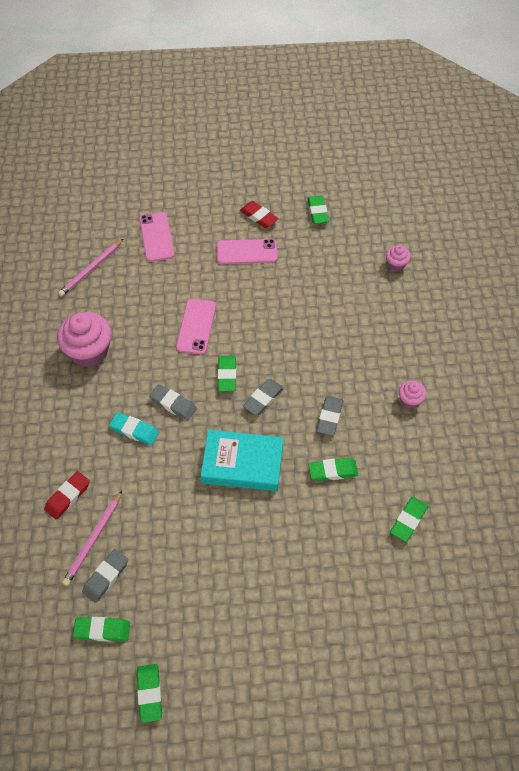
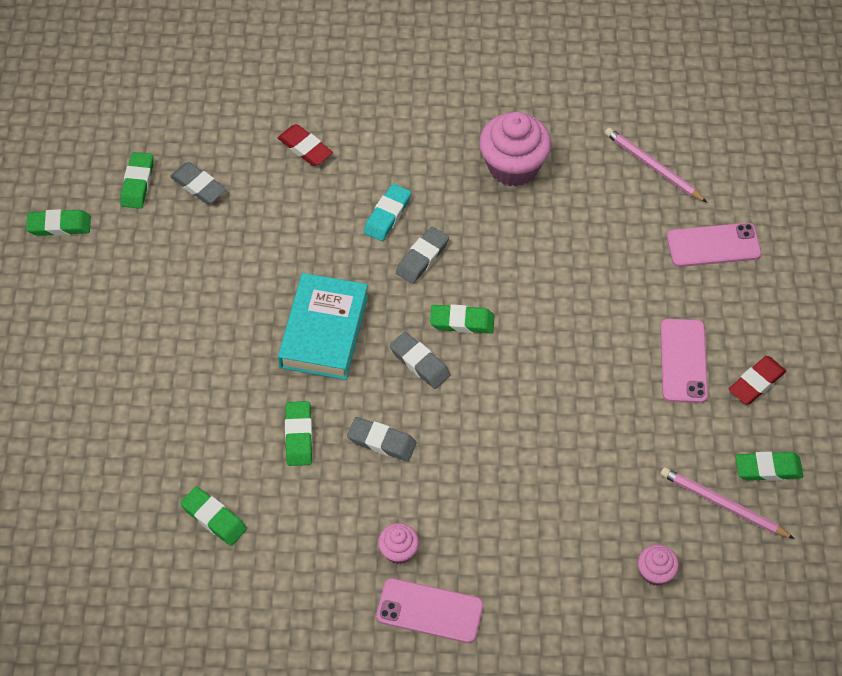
camera: 95 degrees right, 0 degrees up
(93, 539) = (246, 174): pink pencil -> pink pencil (723, 505)
(196, 326) = (547, 289): pink phone -> pink phone (429, 611)

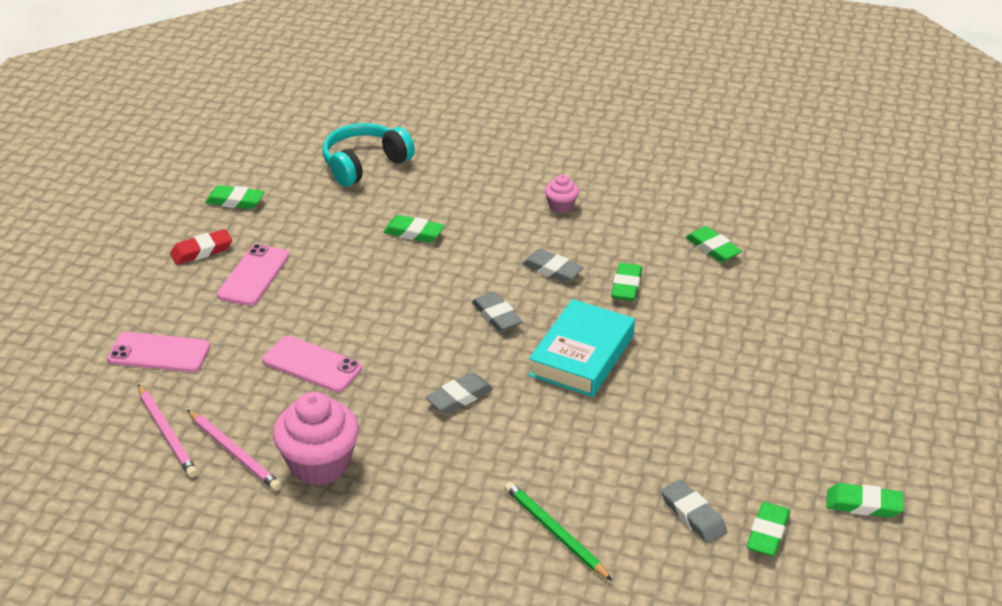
camera: 165 degrees left, 20 degrees down
(305, 148) = (554, 532): red eraser -> green pencil
(387, 215) = (481, 443): turquoise eraser -> none
(429, 611) = (548, 173): pink phone -> pink phone (312, 364)
(462, 322) = (442, 338): green eraser -> green eraser (414, 233)
(655, 572) = (365, 164): pink cupcake -> turquoise headphones
(723, 505) = (287, 189): pink pencil -> pink pencil (234, 453)

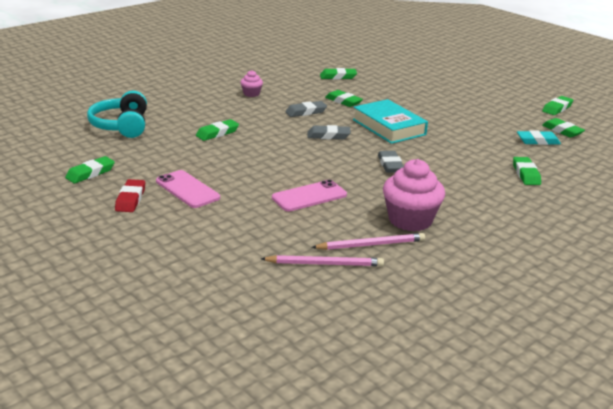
camera: 60 degrees left, 10 degrees down
(159, 353) = (229, 244): pink phone -> none
(554, 532) = (526, 174): green pencil -> green eraser
(693, 515) = (538, 141): grey eraser -> turquoise eraser

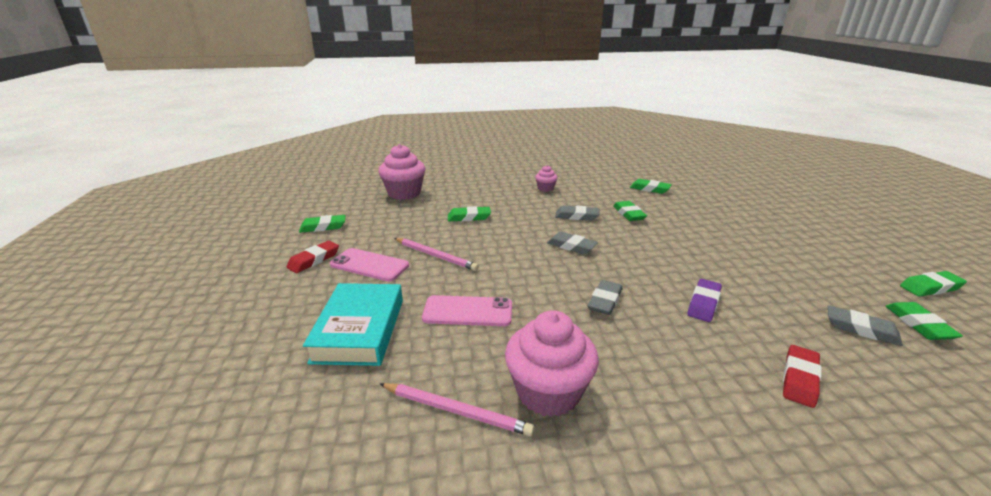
camera: 35 degrees right, 0 degrees up
(122, 126) = (404, 193): turquoise headphones -> pink cupcake
(187, 189) = (369, 265): pink phone -> pink phone turned 60 degrees counterclockwise
(325, 264) = (370, 416): pink pencil -> pink pencil (435, 256)
(389, 127) = (651, 253): turquoise book -> turquoise book (359, 330)
(449, 150) = (703, 303): none -> purple eraser
(526, 174) = (799, 379): green eraser -> red eraser
(538, 141) = (861, 329): turquoise eraser -> grey eraser

